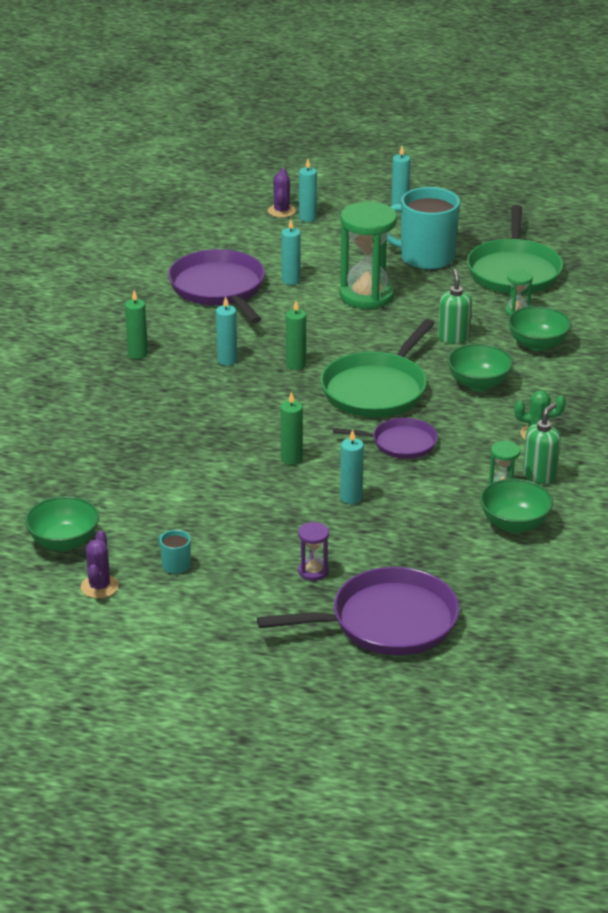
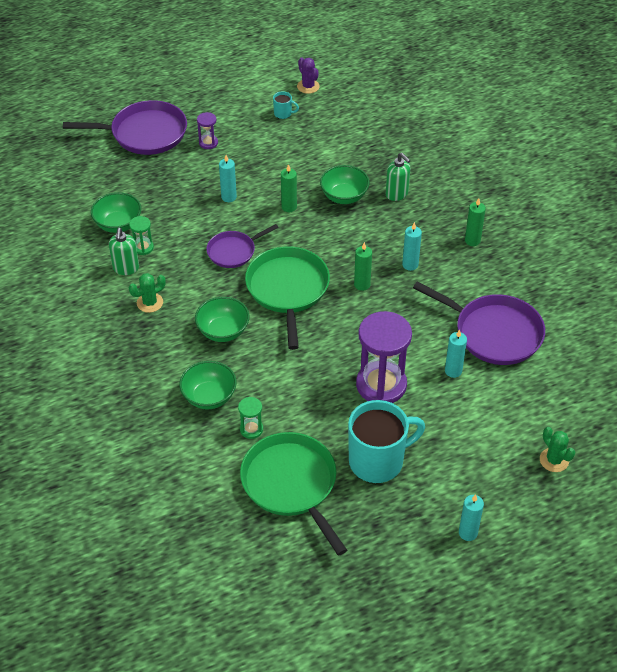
camera: 145 degrees right, 15 degrees up
(64, 542) = (354, 100): green bowl -> green bowl (344, 196)
(281, 211) = (554, 460): purple cactus -> green cactus
(307, 218) = (523, 463): turquoise candle -> none
(367, 295) = (381, 385): green hourglass -> purple hourglass
(387, 621) = (145, 133): purple pan -> purple pan turned 135 degrees counterclockwise
(453, 338) = (277, 370): green soap dispenser -> green soap dispenser (397, 194)

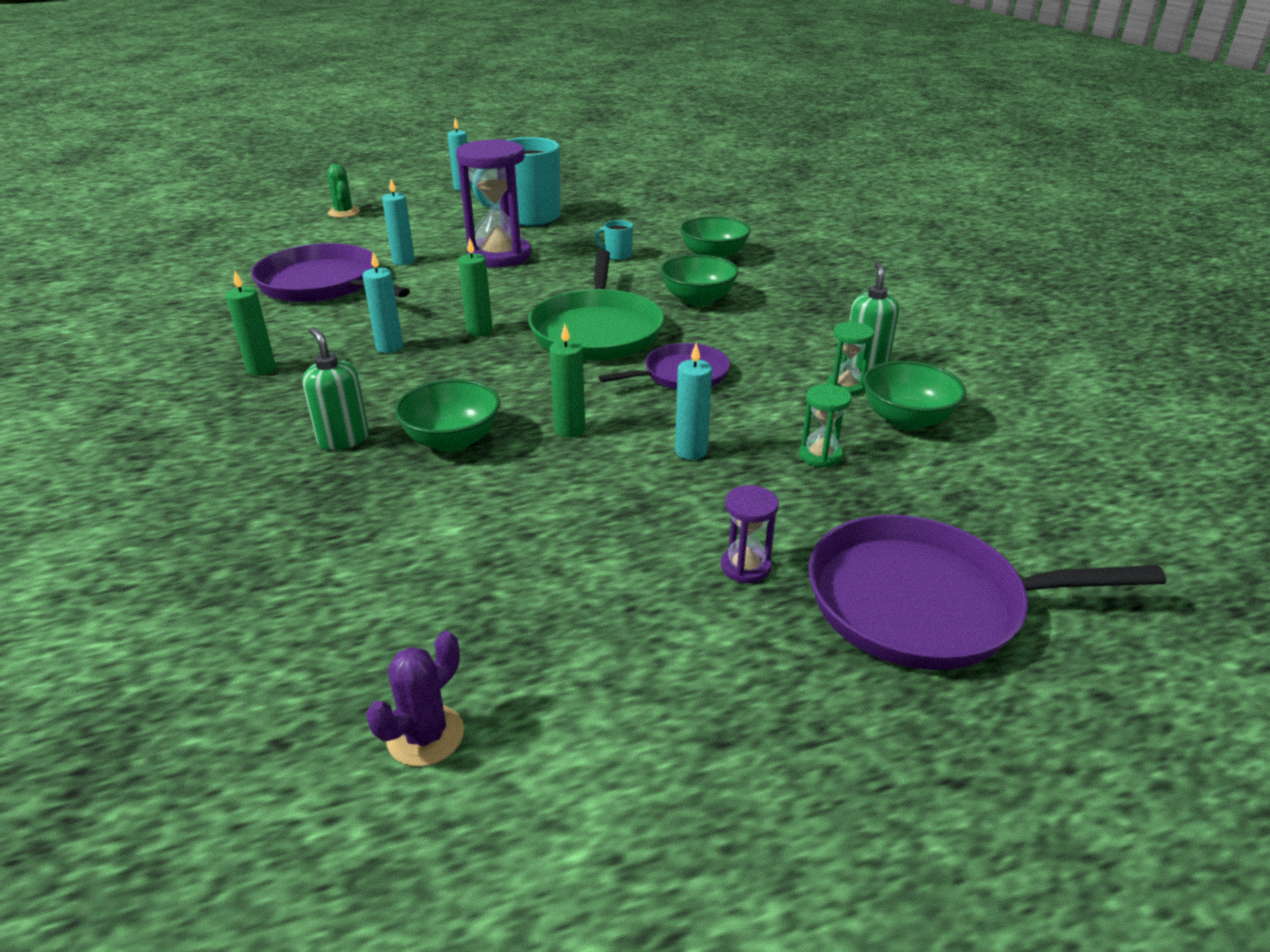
camera: 175 degrees left, 15 degrees down
(150, 303) = (812, 327): green cactus -> none
(251, 429) = (663, 237): green hourglass -> green hourglass (820, 455)
(283, 114) = (532, 638): turquoise mug -> turquoise mug (617, 256)
(291, 484) = (624, 211): green pan -> none
(308, 86) = (425, 735): purple cactus -> purple cactus turned 60 degrees clockwise

